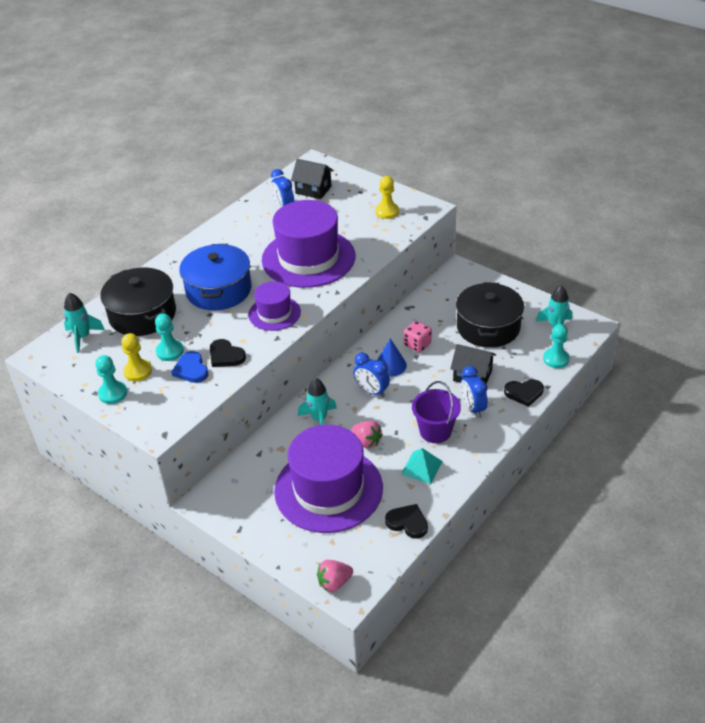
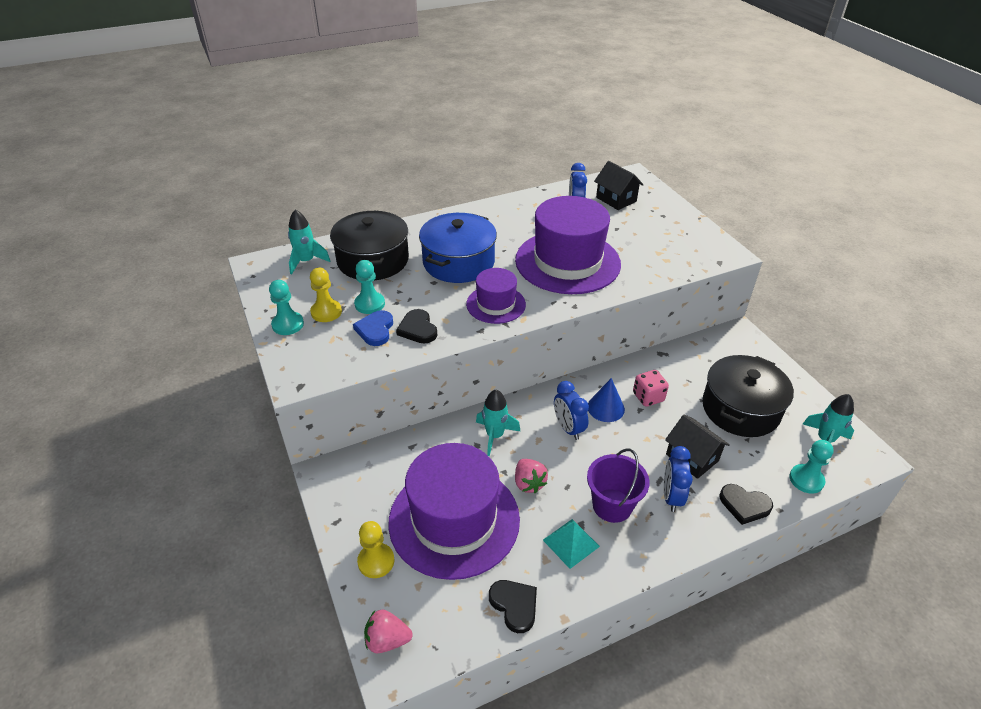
camera: 25 degrees right, 0 degrees up
(387, 212) = (680, 243): yellow pawn -> yellow pawn (376, 561)

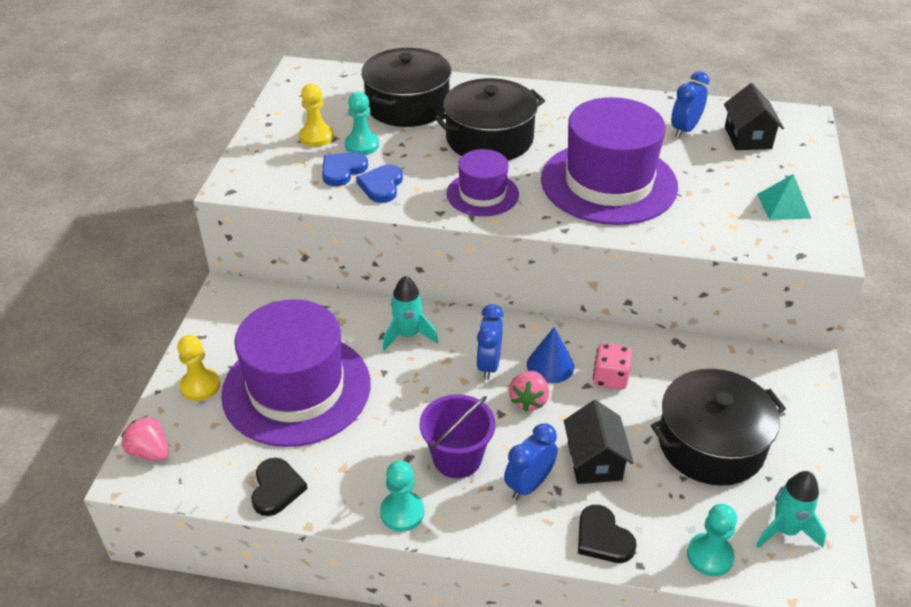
camera: 35 degrees right, 0 degrees up
(288, 324) = (273, 134): turquoise pawn -> turquoise pawn (402, 512)
(306, 261) = (346, 84): turquoise rocket -> none
(418, 329) = (381, 186): black heart -> blue heart
(458, 262) = (489, 139): blue pot -> black pot
(529, 483) = (396, 394): pink strawberry -> pink strawberry (529, 400)
(571, 543) = (381, 468): turquoise pyramid -> turquoise pyramid (783, 206)

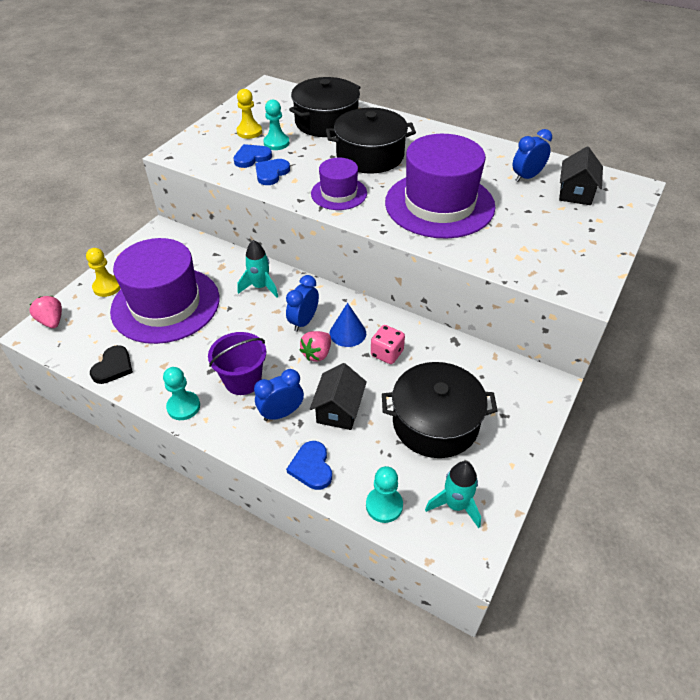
camera: 20 degrees right, 5 degrees up
(603, 538) = (311, 467): black heart -> blue heart
(783, 206) = (572, 251): turquoise pyramid -> none

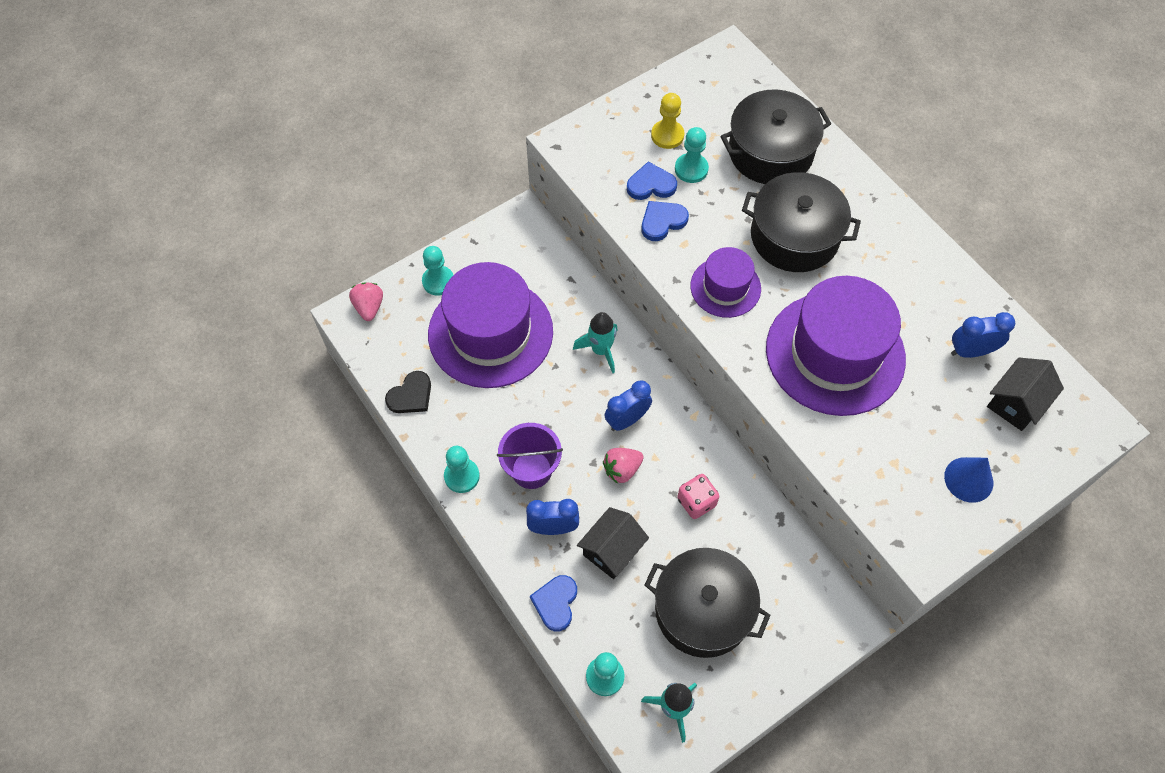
camera: 25 degrees right, 15 degrees up
(107, 287) = (438, 281): yellow pawn -> turquoise pawn
(347, 333) = (667, 456): blue cone -> blue cone (968, 479)

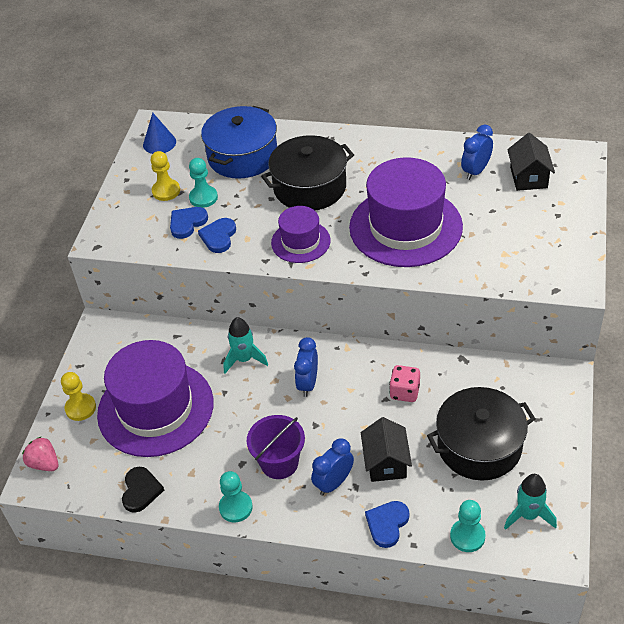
camera: 40 degrees left, 15 degrees down
(438, 281) = (80, 408): turquoise pawn -> yellow pawn
(556, 603) = (387, 524): blue heart -> blue heart turned 60 degrees clockwise
(622, 469) = (338, 413): pink strawberry -> none
(770, 152) = (242, 156): black pot -> blue pot
(968, 479) = (551, 231): blue cone -> blue cone (159, 143)

